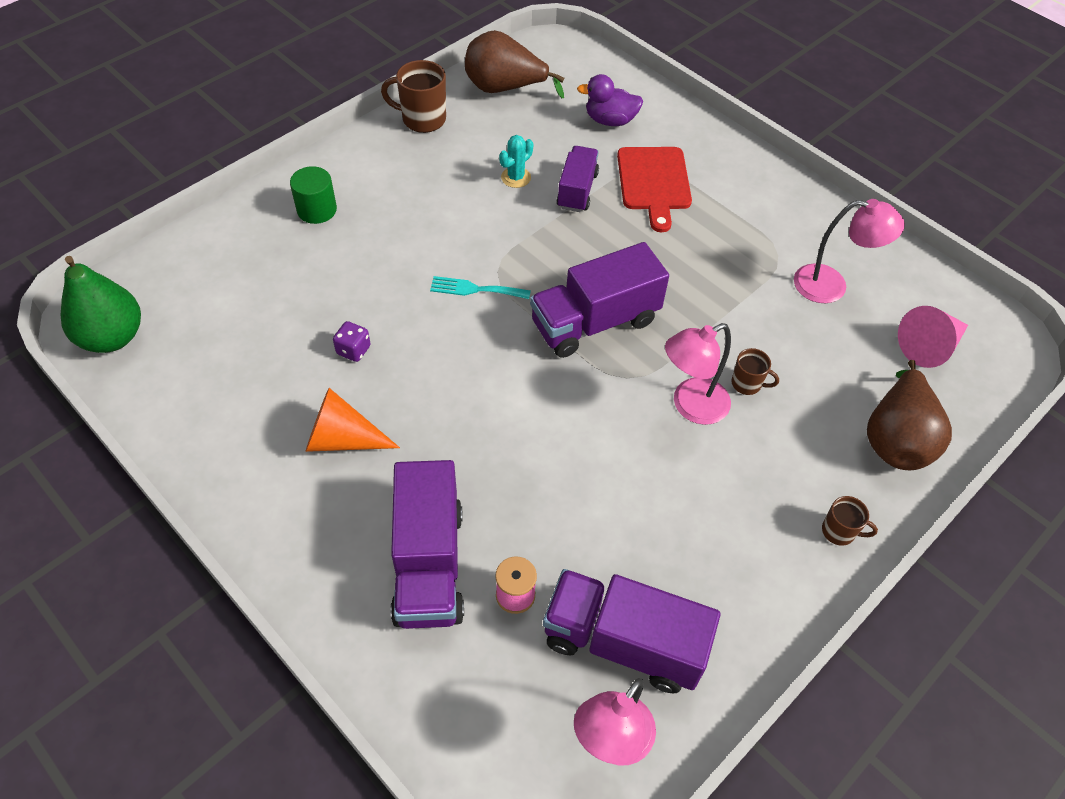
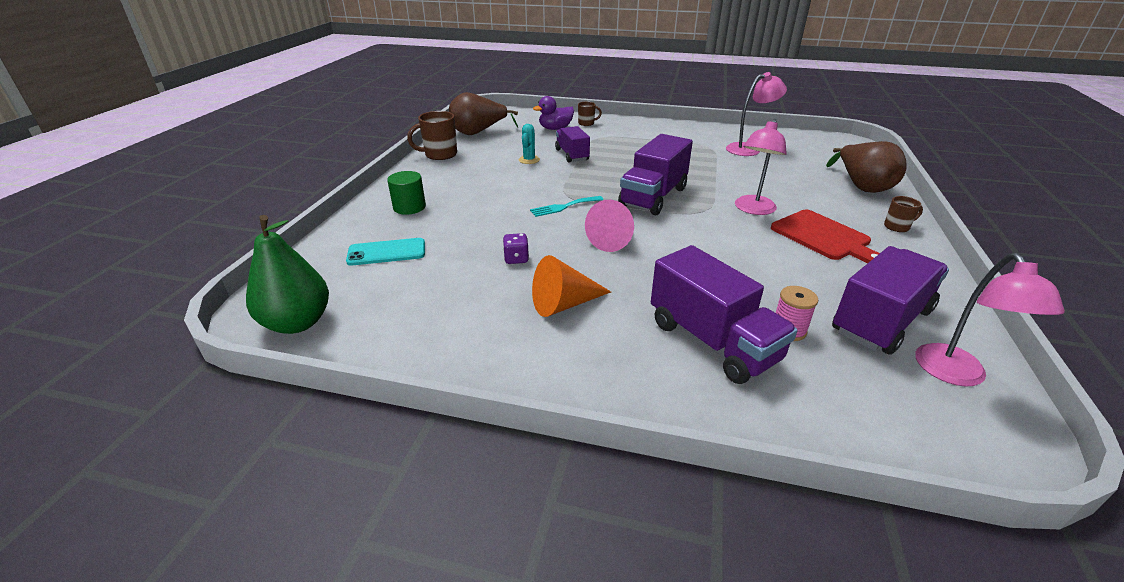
camera: 30 degrees left, 20 degrees down
(244, 276) = (386, 252): none -> turquoise phone
(623, 642) = (881, 321): purple truck -> purple truck turned 150 degrees clockwise
(654, 182) = (610, 142): red cutting board -> red cutting board (823, 237)
(747, 384) = (766, 192): brown mug -> brown mug (586, 123)
(929, 346) = (822, 154): pink cone -> pink cone (613, 239)

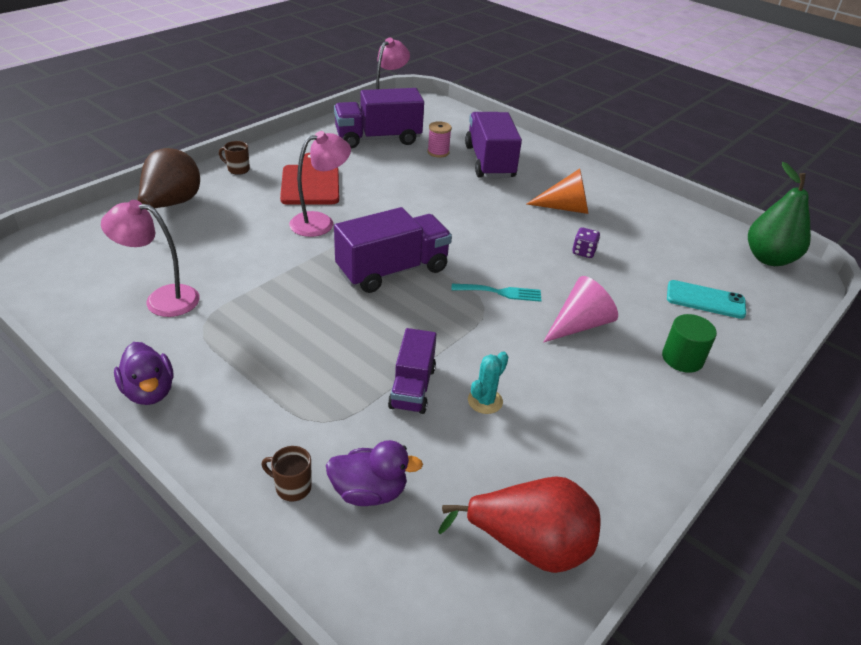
camera: 155 degrees left, 5 degrees up
(440, 154) = (626, 481): brown mug -> none
(478, 133) = (529, 545): brown pear -> red pear
(613, 239) = (484, 240): pink cone -> pink cone (579, 324)
(685, 127) = (149, 391): none -> purple duck

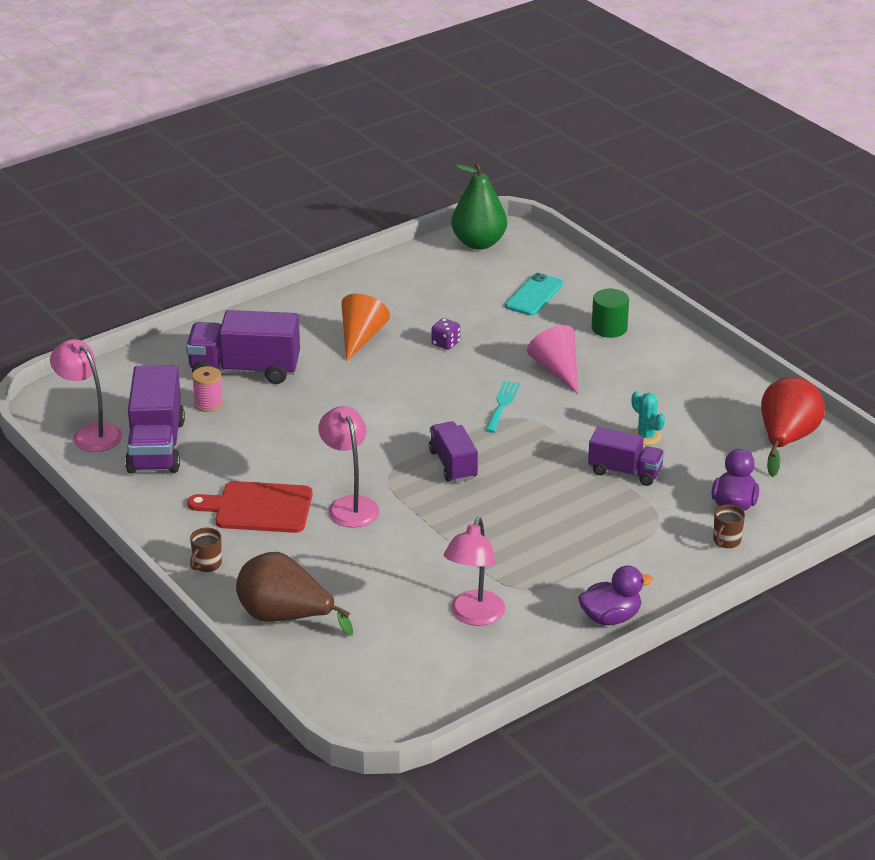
camera: 75 degrees left, 5 degrees down
(392, 270) = (453, 464): purple truck -> purple truck, size x0.62

